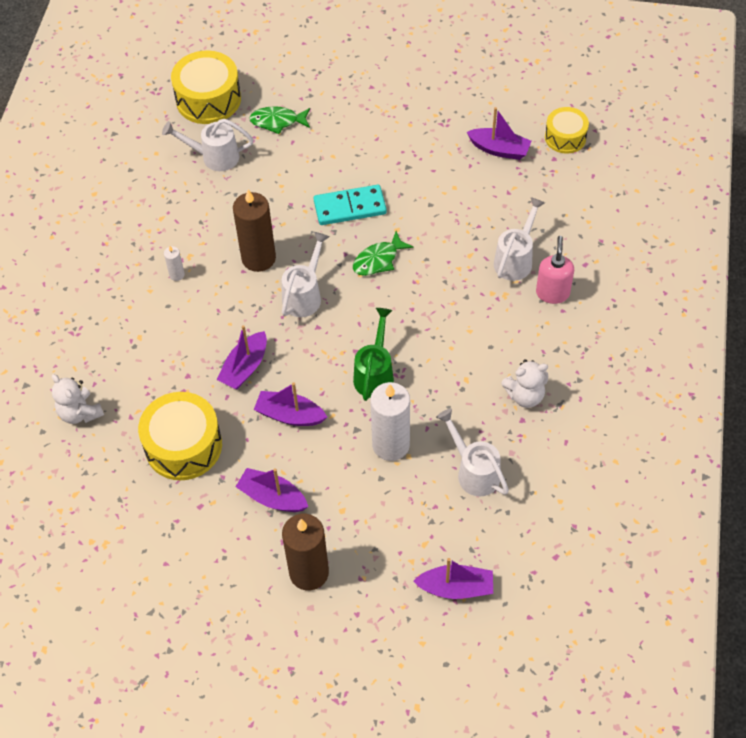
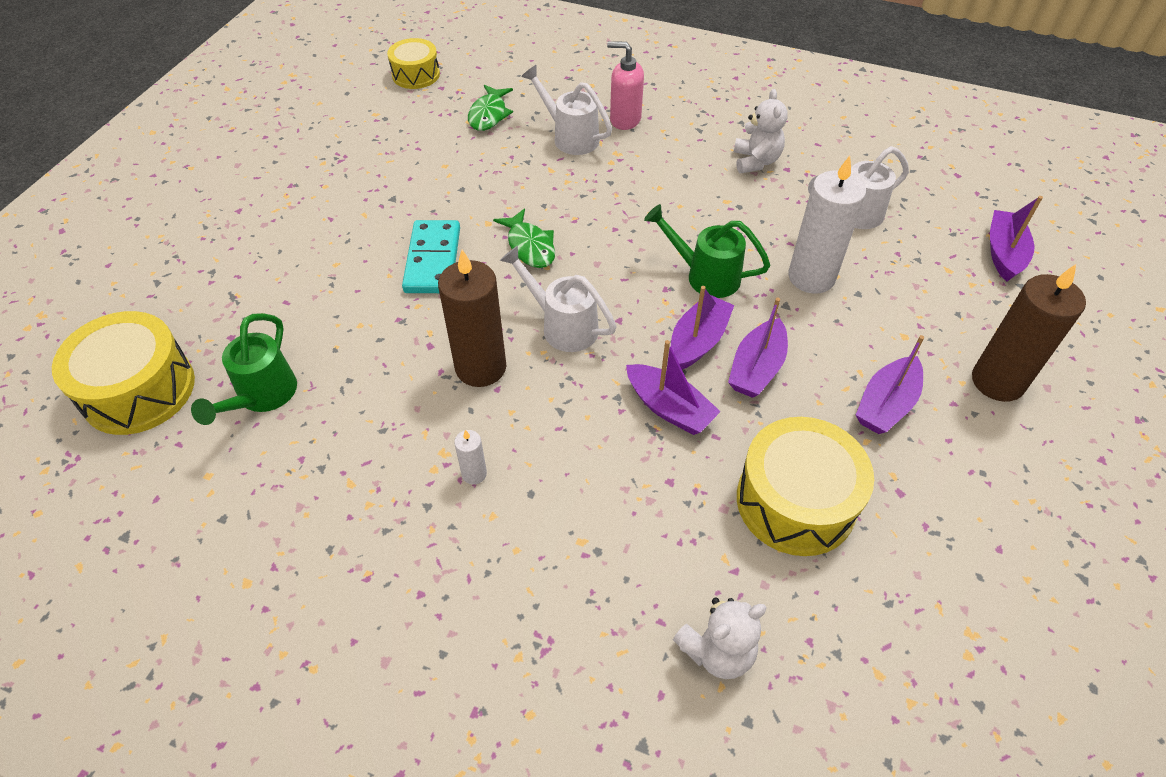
camera: 80 degrees left, 5 degrees down
(214, 157) = (262, 396): white watering can -> green watering can
(277, 121) = (238, 313): green fish -> green fish (489, 114)
(499, 149) = (406, 122): purple boat -> purple boat (698, 341)

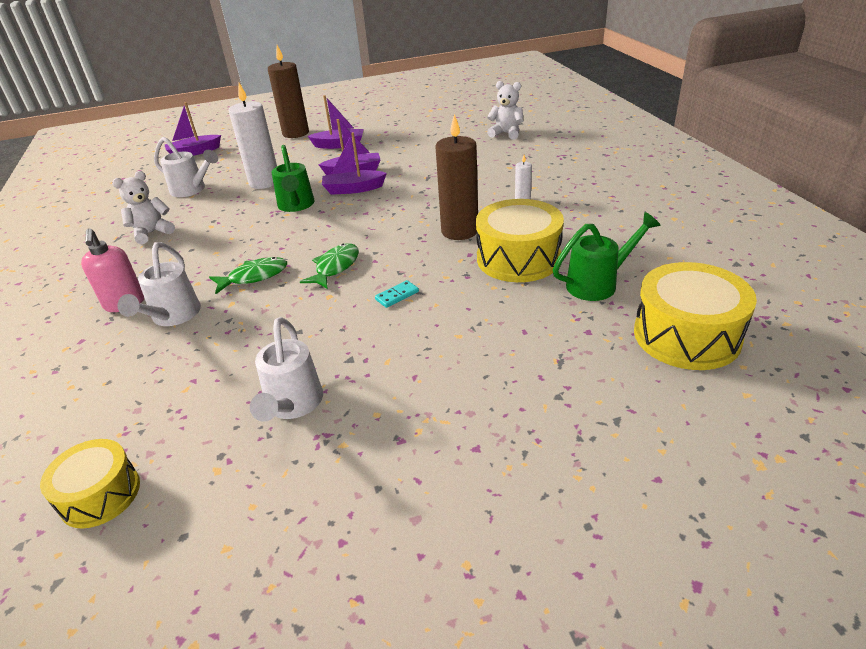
camera: 125 degrees left, 15 degrees down
(432, 260) = (397, 296): turquoise domino -> turquoise domino, size x0.47
(489, 114) = (163, 381): green fish -> green fish (254, 277)
(563, 326) = (393, 224): white watering can -> white watering can (292, 405)
(669, 408) = (409, 179): purple boat -> none
(795, 501) = (419, 143): yellow drum -> yellow drum (518, 258)

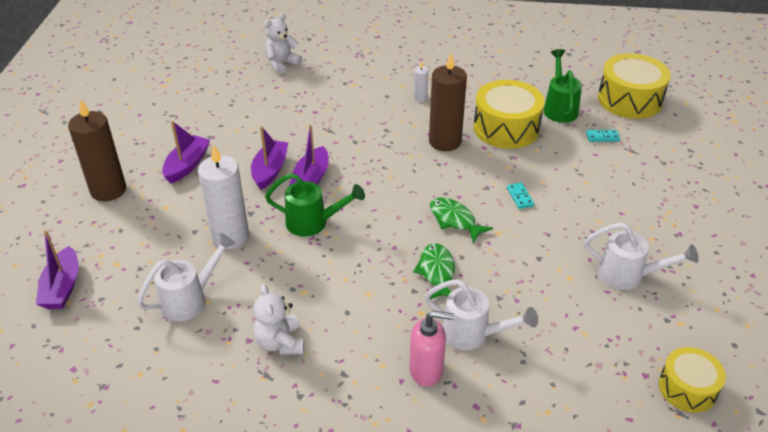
camera: 70 degrees left, 5 degrees up
(568, 329) = (602, 137): none -> turquoise domino

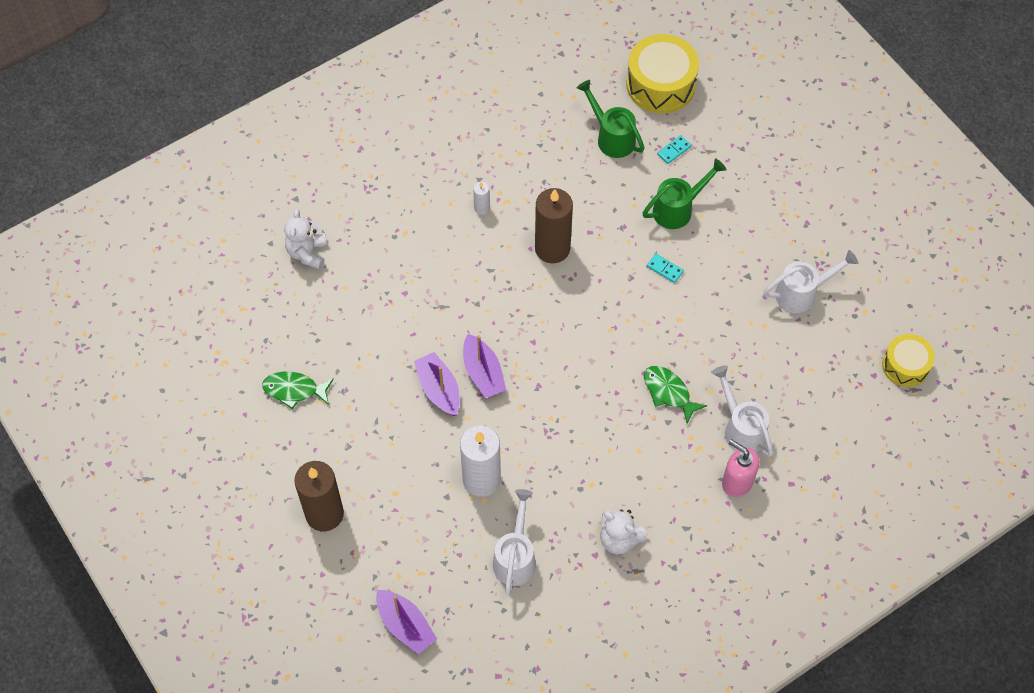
camera: 40 degrees left, 20 degrees up
(187, 165) = (361, 437): purple boat -> none
(313, 223) = (532, 416): green watering can -> green watering can (678, 209)
(426, 370) = (737, 482): pink soap dispenser -> pink soap dispenser turned 105 degrees counterclockwise
(454, 220) = (637, 331): green fish -> green fish (294, 390)
(472, 334) = (741, 428): white watering can -> white watering can turned 105 degrees counterclockwise
(506, 128) = (588, 195): yellow drum -> none

